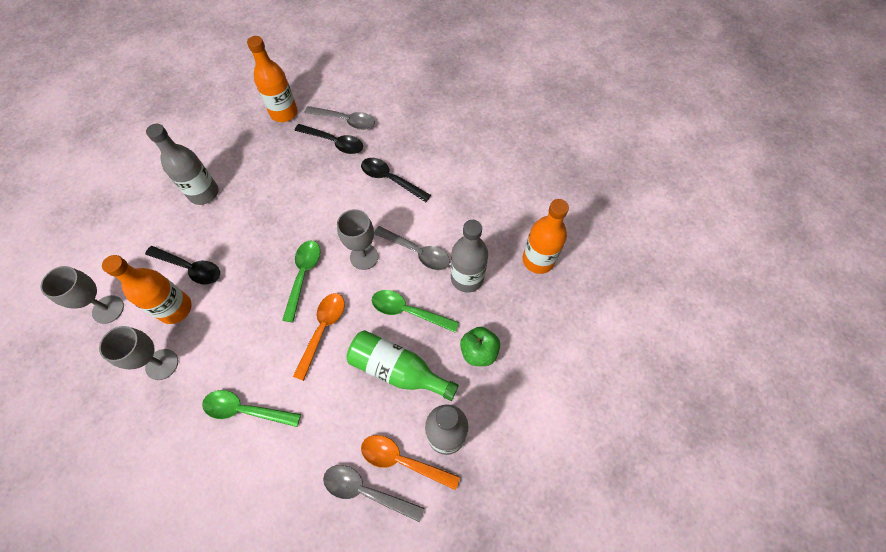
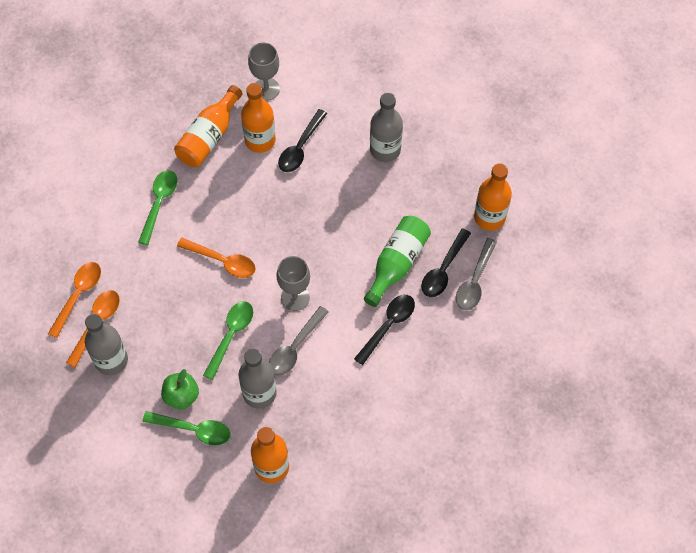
camera: 95 degrees right, 0 degrees up
(162, 364) = (209, 137): grey goblet -> orange bottle
(303, 276) = (280, 243): green spoon -> green spoon (193, 429)
(366, 491) = (78, 296): grey spoon -> orange spoon
(397, 370) = (175, 323): green bottle -> green bottle (397, 263)

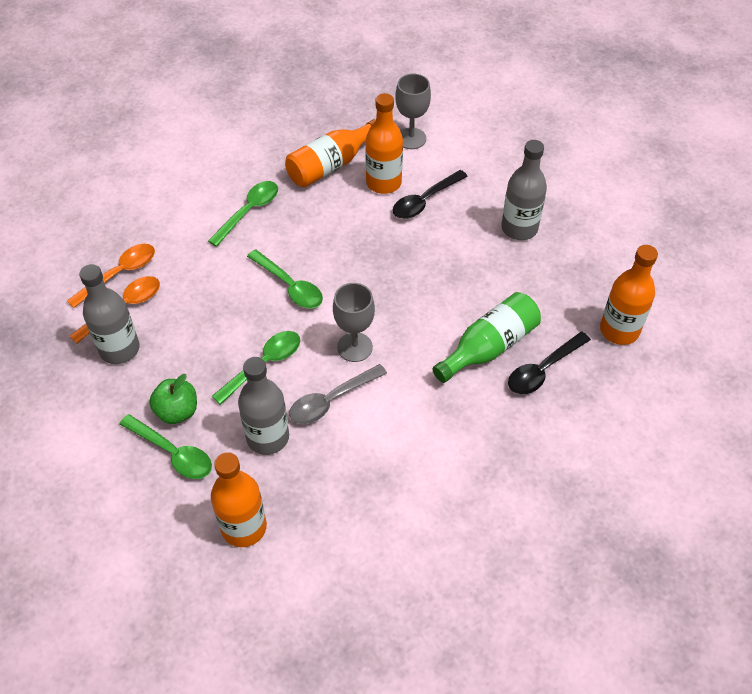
camera: 20 degrees right, 10 degrees down
(222, 261) = (289, 286): orange spoon -> green spoon
(388, 326) = (452, 411): black spoon -> none
(475, 281) = (578, 393): grey spoon -> none

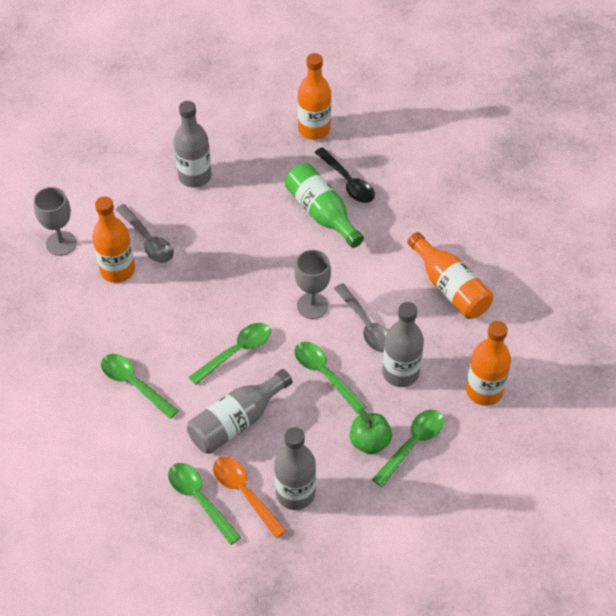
camera: 85 degrees left, 0 degrees up
(119, 274) = (200, 499): orange spoon -> green spoon
(205, 294) = (236, 421): none -> grey bottle
(331, 165) = (83, 312): orange bottle -> orange bottle (450, 287)
(425, 201) = (148, 240): black spoon -> grey spoon

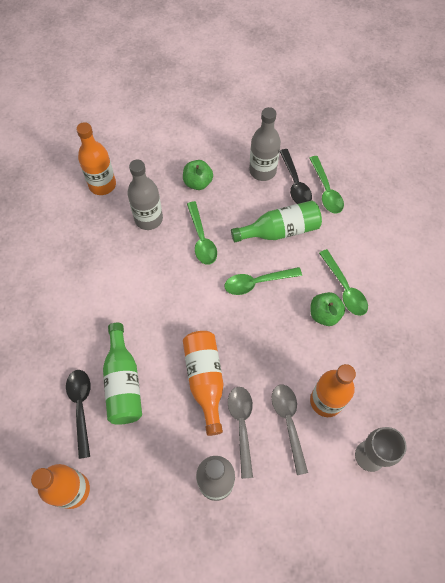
camera: 155 degrees left, 10 degrees up
(147, 348) = (324, 314): none -> green apple
(236, 421) = (280, 231): grey bottle -> green bottle
(244, 493) = (295, 183): orange spoon -> black spoon
(312, 306) = (180, 297): grey goblet -> none
(366, 325) = (150, 264): grey spoon -> grey spoon (241, 425)
(412, 444) = (172, 171): green spoon -> none
(450, 287) = (69, 268): orange bottle -> orange bottle (205, 380)

